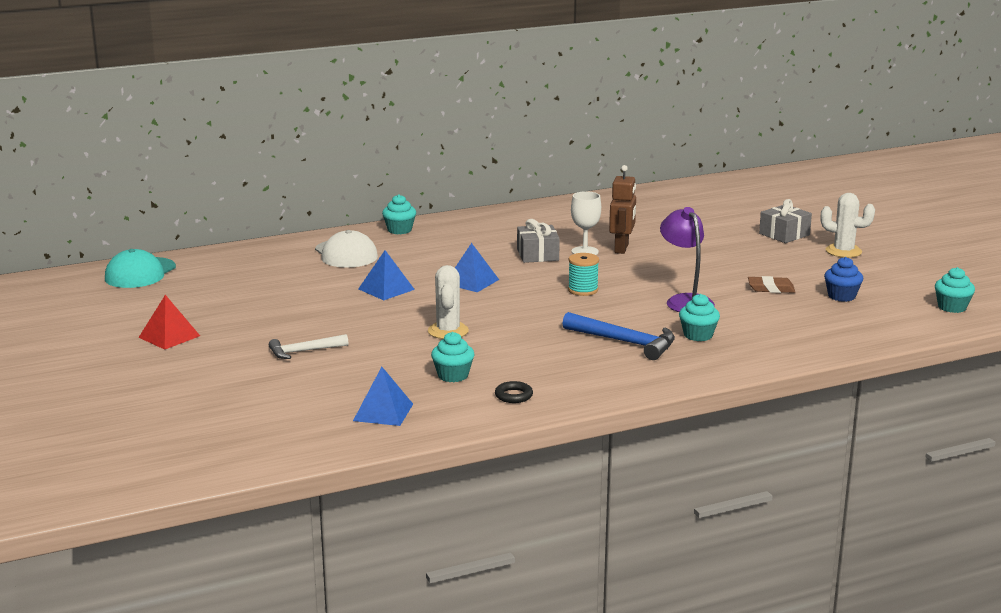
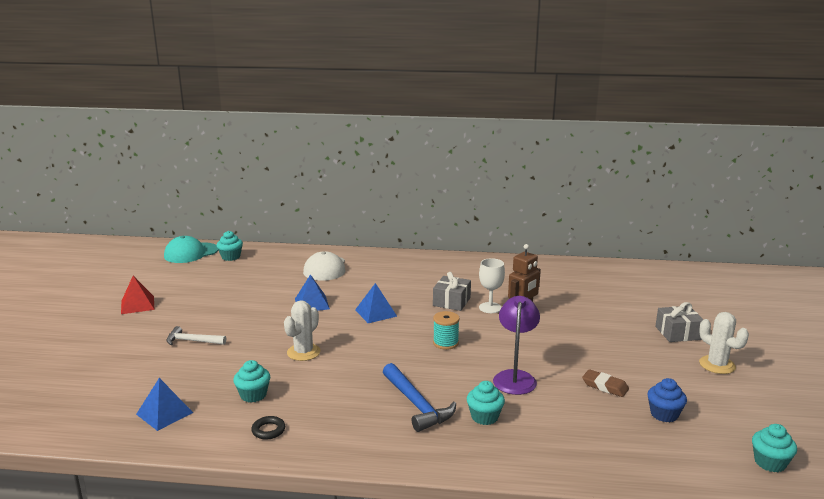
camera: 30 degrees right, 0 degrees up
(399, 230) = (383, 258): turquoise cupcake -> turquoise cupcake (231, 257)

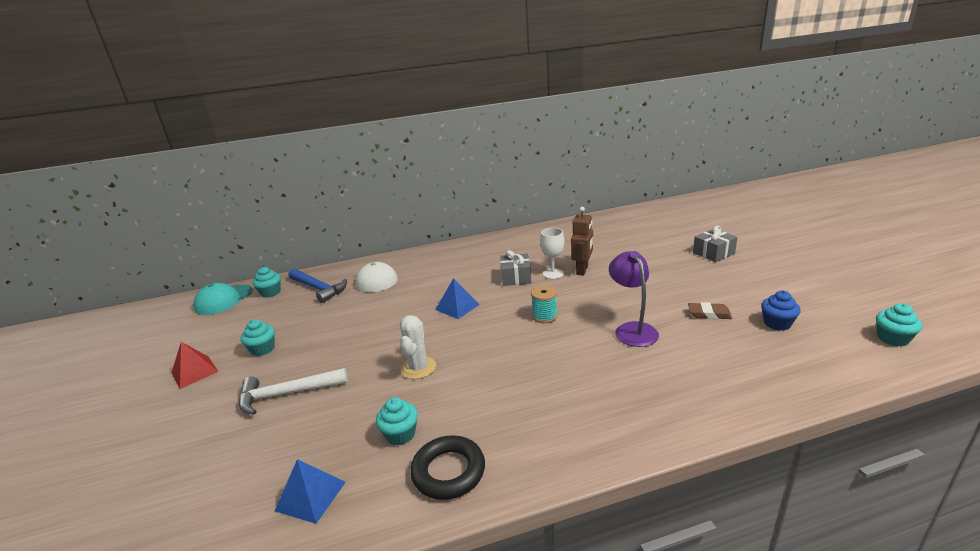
camera: 20 degrees left, 5 degrees up
(192, 341) = (287, 394): white hammer -> white hammer, size x1.54
(268, 430) = (448, 471): black ring -> black ring, size x1.90
(312, 303) = (388, 315): blue pyramid -> none
(416, 404) = (573, 386): blue hammer -> blue hammer (318, 289)
(484, 417) = (643, 377): turquoise cupcake -> turquoise cupcake (263, 349)
(717, 365) = (767, 270): white cactus -> none

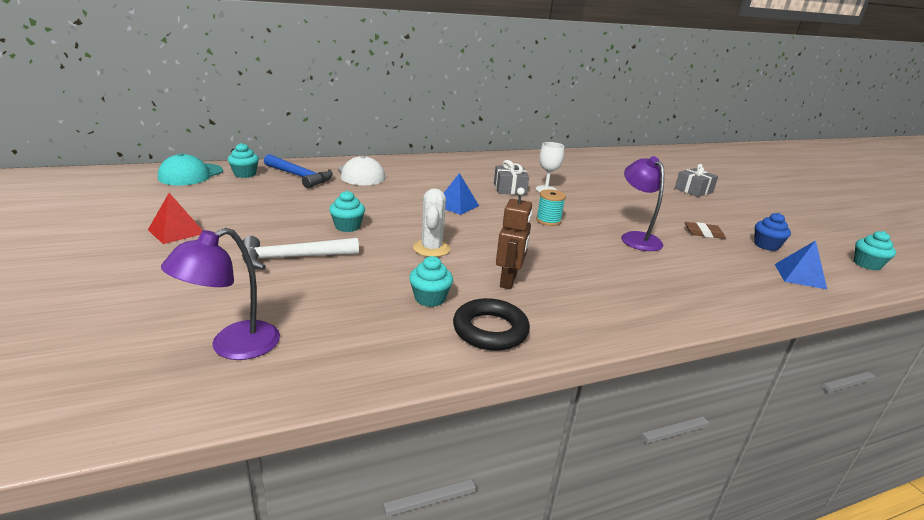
camera: 10 degrees left, 0 degrees up
(208, 511) = (233, 347): none -> purple lamp
(263, 349) = (252, 219): turquoise cupcake -> turquoise cupcake (347, 227)
(310, 496) = (348, 341): blue pyramid -> blue pyramid (800, 276)
(582, 270) = (574, 190): brown robot -> brown robot (508, 281)

